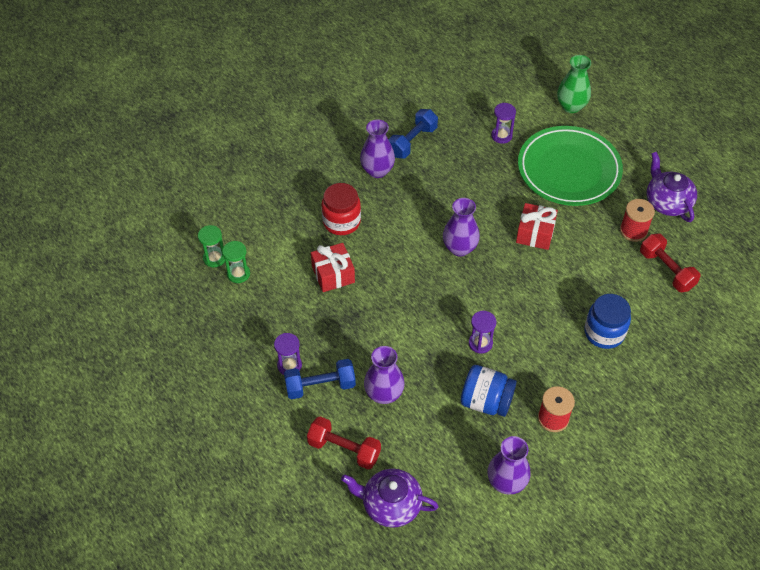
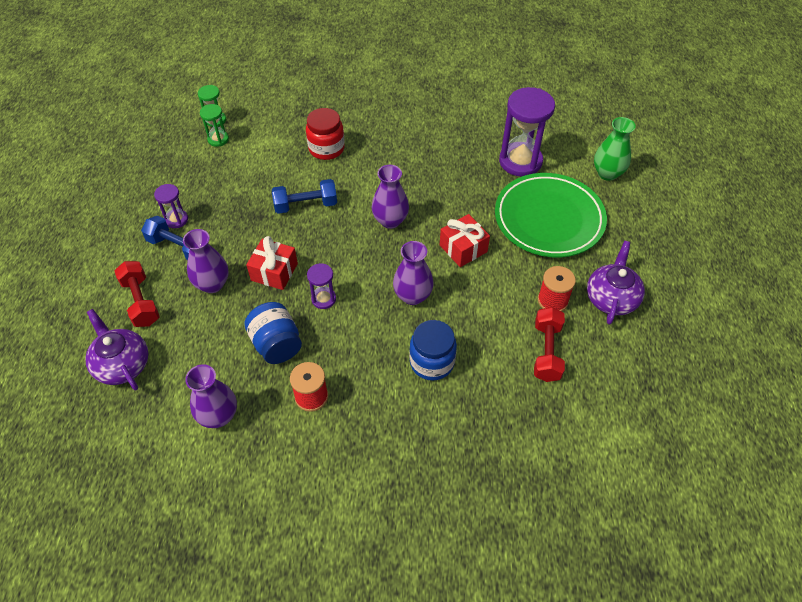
camera: 40 degrees right, 0 degrees up
(333, 274) = (278, 179): red gift -> red gift (274, 272)
(377, 170) = (393, 130): purple vase -> purple vase (412, 296)
(412, 141) = (443, 125): blue dumbbell -> blue dumbbell (306, 205)
(501, 136) = (520, 161): purple hourglass -> purple hourglass, size x2.00

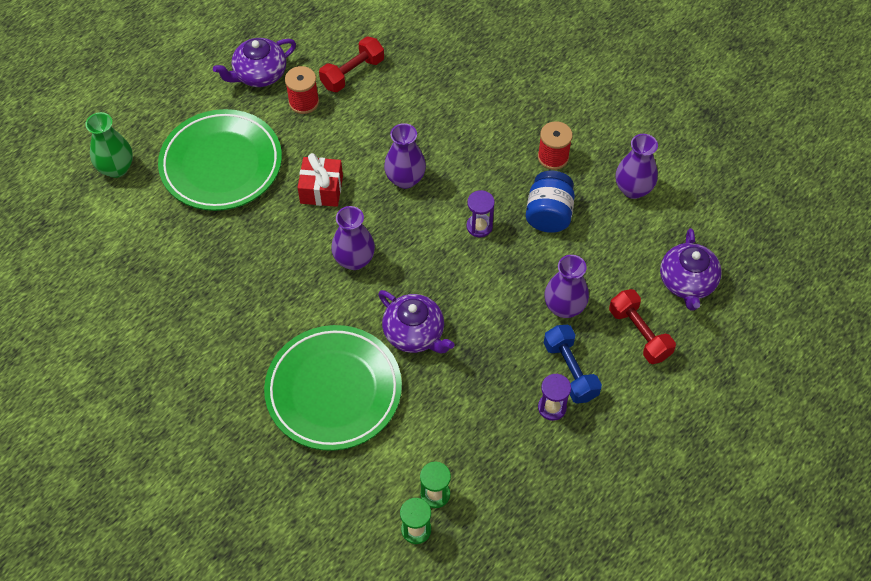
camera: 140 degrees left, 5 degrees up
(141, 301) = (639, 334): red dumbbell -> red dumbbell turned 45 degrees counterclockwise
(274, 272) = (500, 281): red gift -> none
(306, 205) = (414, 333): blue dumbbell -> purple teapot
(326, 149) = (333, 390): red jar -> green plate
(432, 362) = (442, 121): blue jar -> none
(520, 161) = (172, 235): purple hourglass -> none

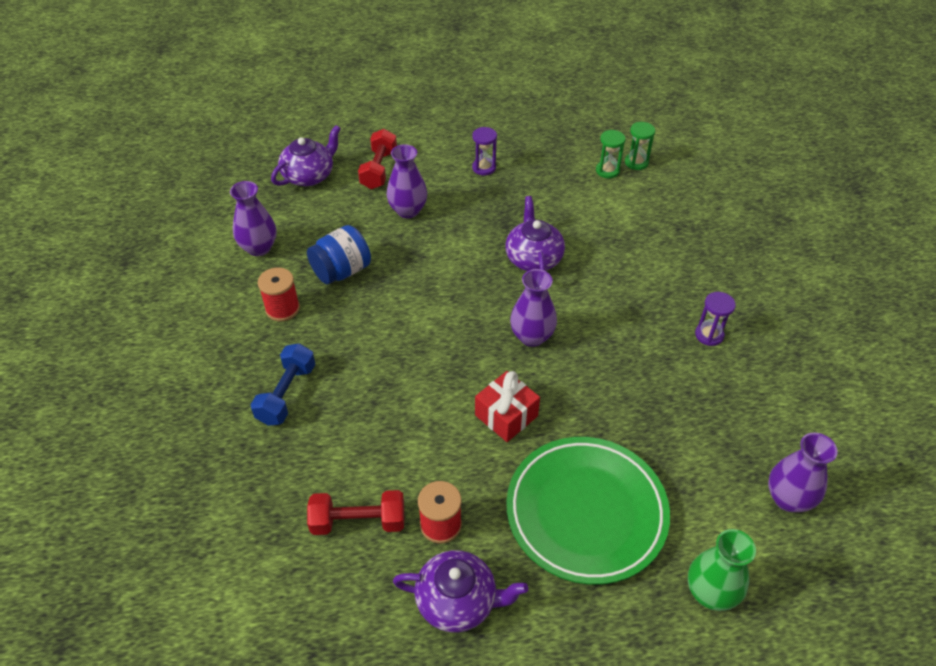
camera: 140 degrees left, 10 degrees down
(333, 390) = (629, 260): green plate -> none
(405, 179) = (422, 373): purple vase -> purple vase (788, 499)
(479, 226) = (404, 297): purple hourglass -> purple hourglass (709, 335)
(570, 371) = (449, 178): blue dumbbell -> blue dumbbell (287, 394)

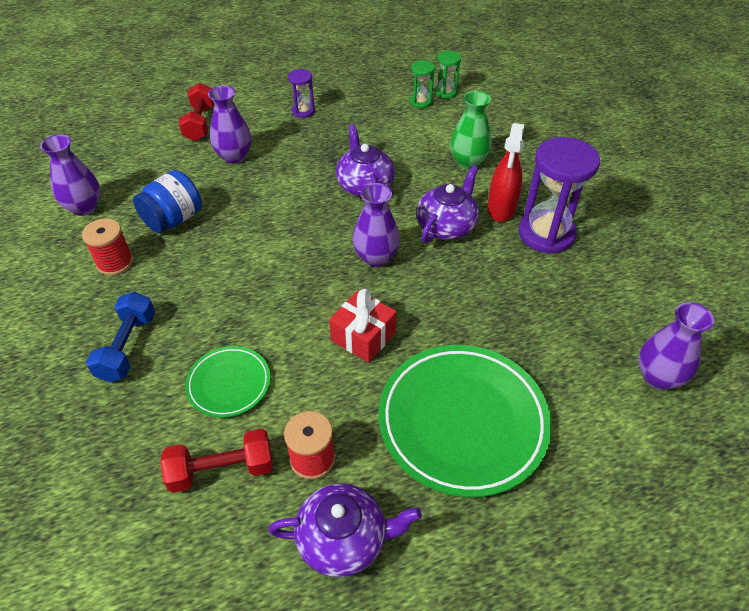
camera: 10 degrees left, 0 degrees up
(309, 176) = (130, 136): purple teapot -> purple teapot (446, 226)
(374, 443) = (229, 384): none -> green plate
(668, 302) = (501, 209): none -> red spray bottle
(709, 335) = (546, 234): purple hourglass -> purple hourglass, size x2.00
(710, 593) = (606, 484): green vase -> green vase (468, 162)

